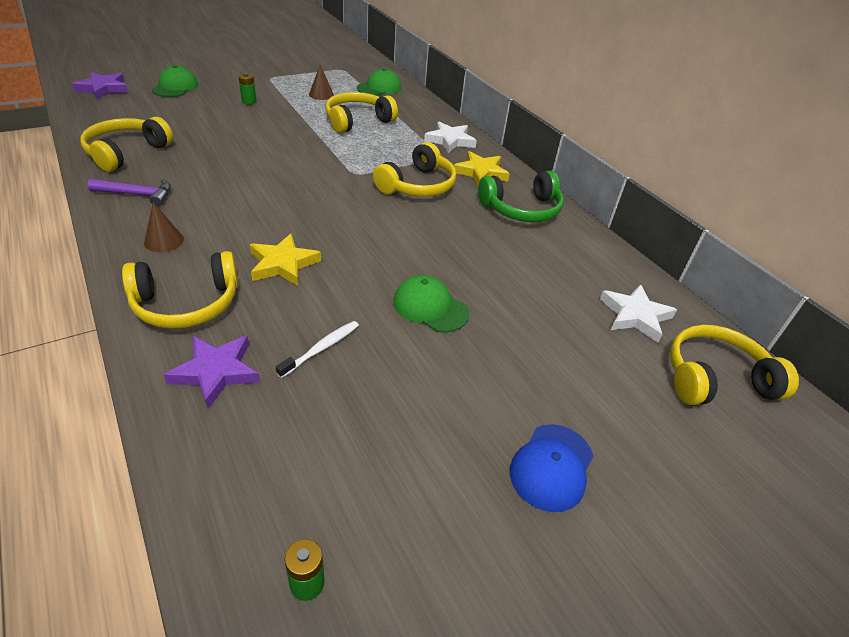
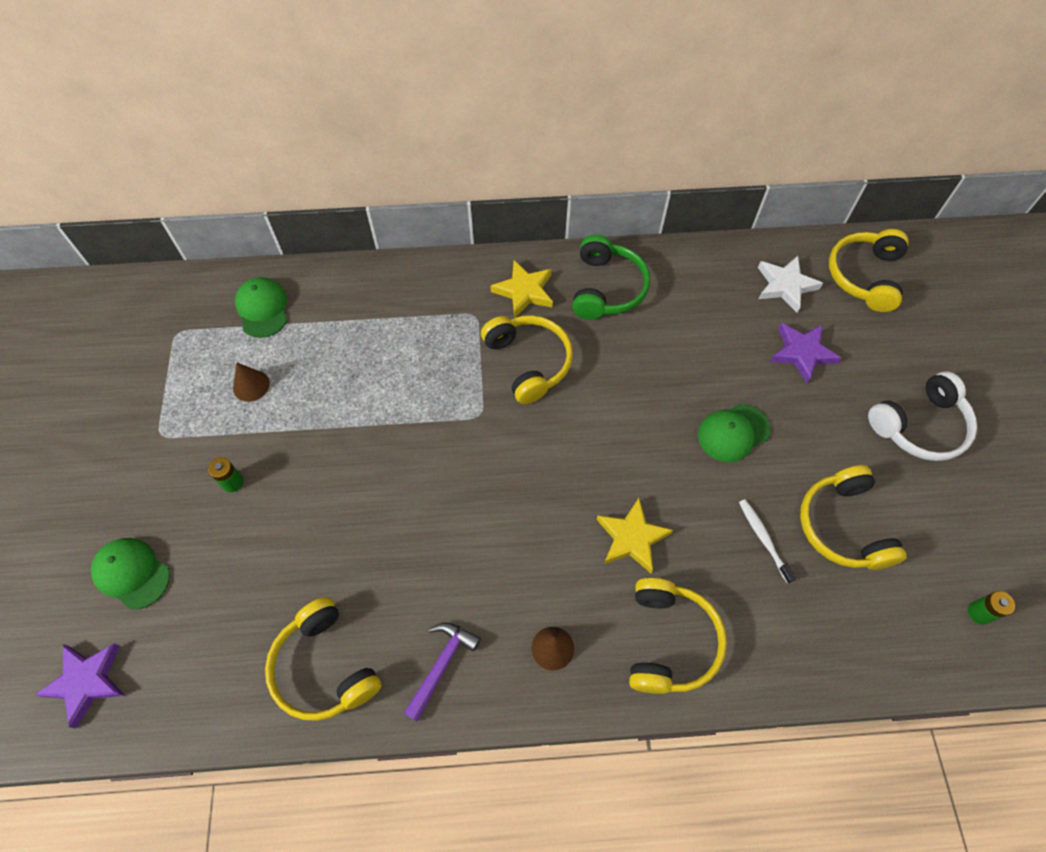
camera: 60 degrees left, 20 degrees up
(216, 372) = (771, 632): purple star -> purple star (802, 353)
(357, 121) = (350, 368): yellow headphones -> yellow headphones (843, 526)
(450, 140) = (442, 289): white star -> none
(551, 467) = (919, 426): blue cap -> white headphones

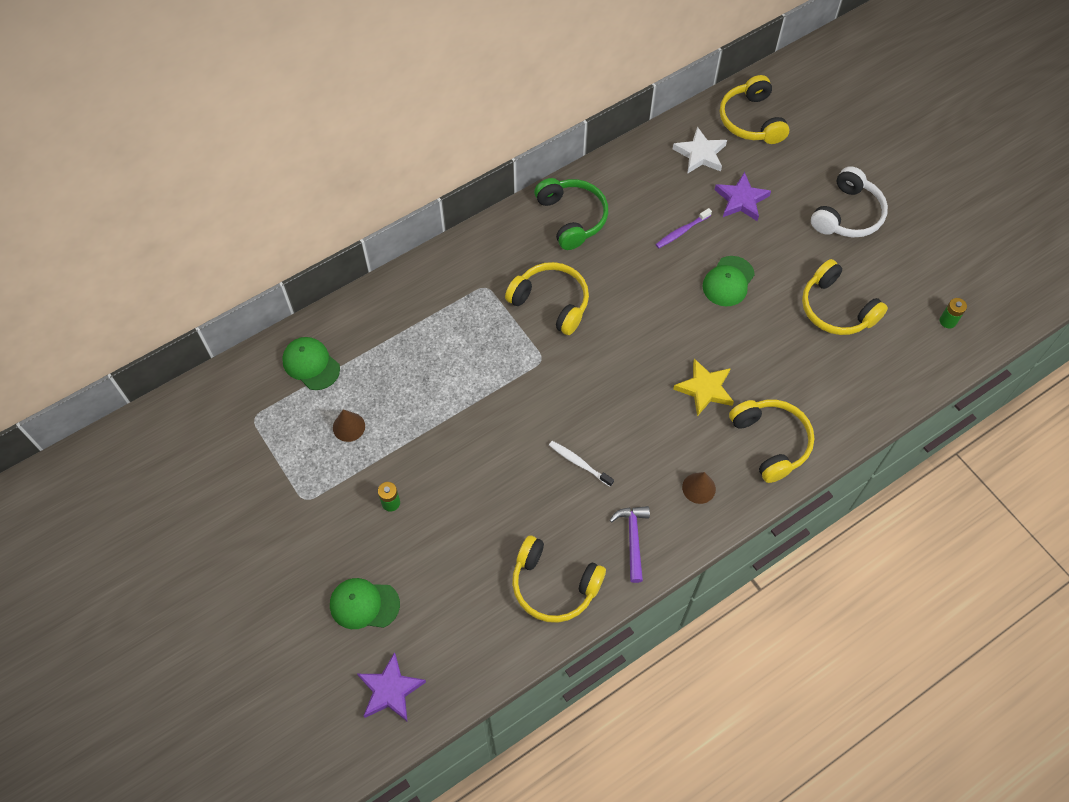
camera: 30 degrees left, 0 degrees up
(524, 291) = (511, 250): yellow star -> none
(714, 355) = (681, 231): none -> purple toothbrush
(763, 539) = (791, 344): white toothbrush -> white toothbrush (579, 463)

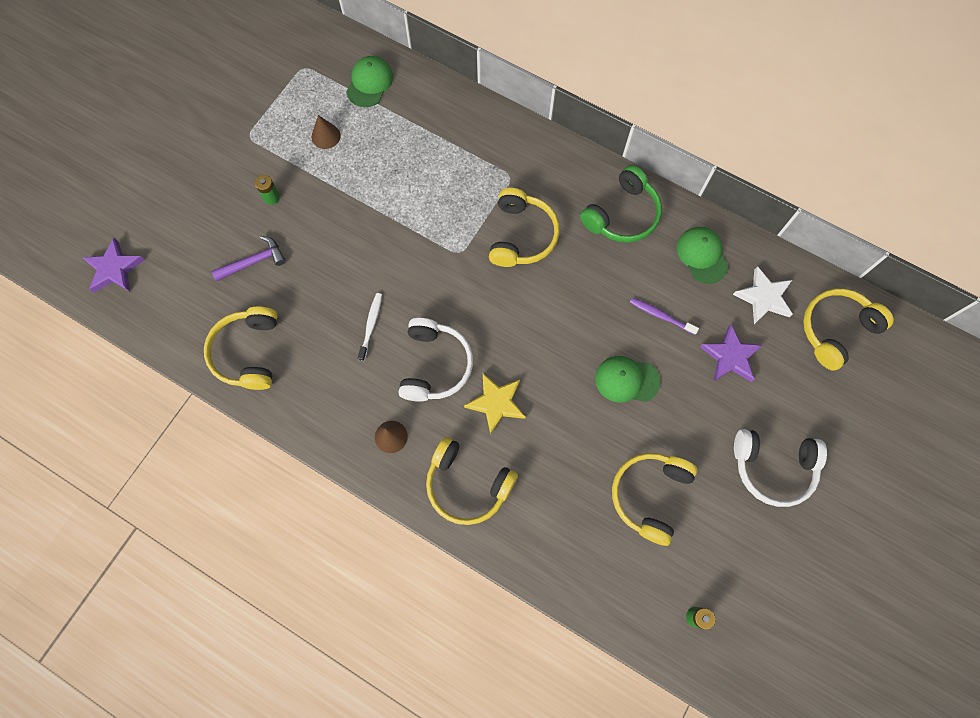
camera: 65 degrees right, 10 degrees up
(364, 604) = (177, 218): green cap -> green cap (702, 255)
(633, 539) = (316, 399): purple hammer -> purple hammer (254, 261)
(645, 424) = (434, 365): none -> white headphones
(771, 442) = (467, 484): yellow headphones -> yellow headphones turned 75 degrees clockwise

